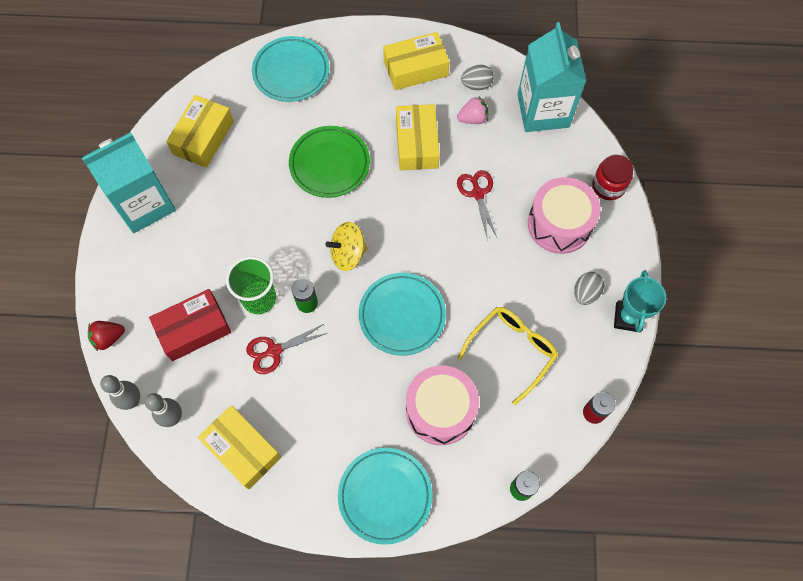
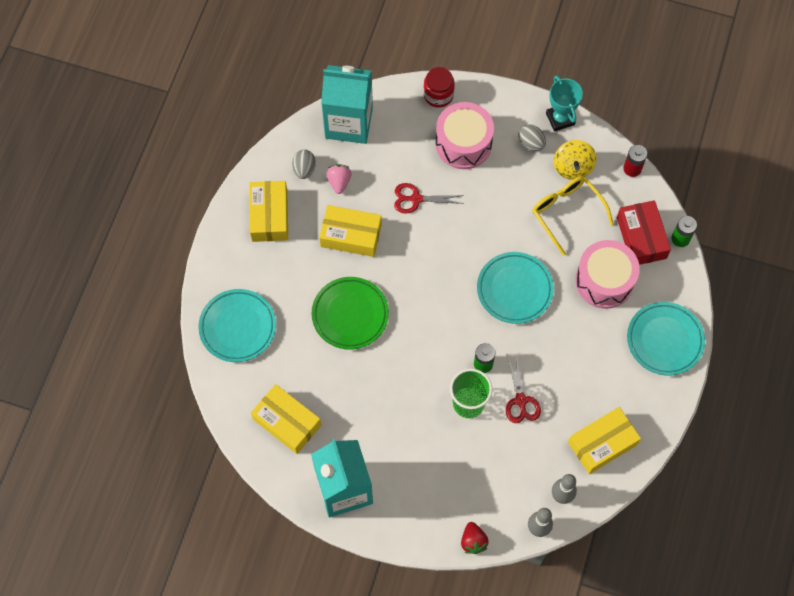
camera: 75 degrees left, 0 degrees up
(194, 329) = (483, 465): red box -> red box (641, 237)
(348, 254) = (445, 319): yellow spinning top -> yellow spinning top (573, 167)
(628, 317) = (560, 119): turquoise trophy -> turquoise trophy turned 45 degrees clockwise

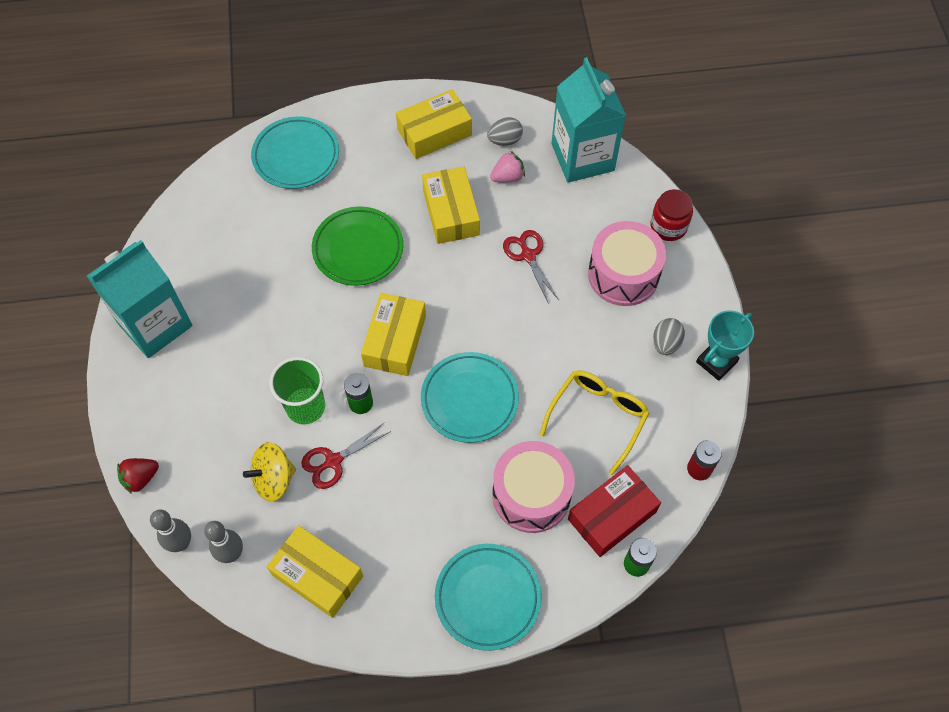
camera: 65 degrees right, 5 degrees down
(287, 422) = (209, 241): yellow box -> yellow box (395, 341)
(573, 167) = (661, 400): yellow spinning top -> yellow spinning top (274, 479)

